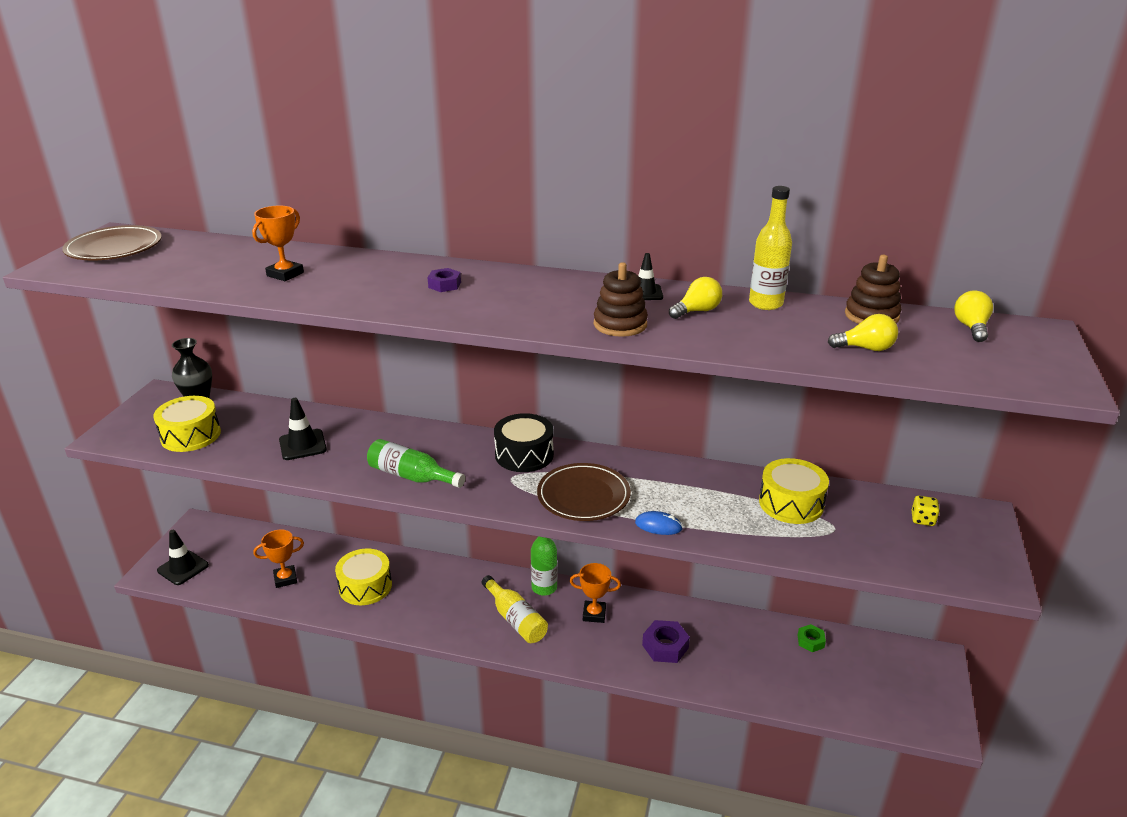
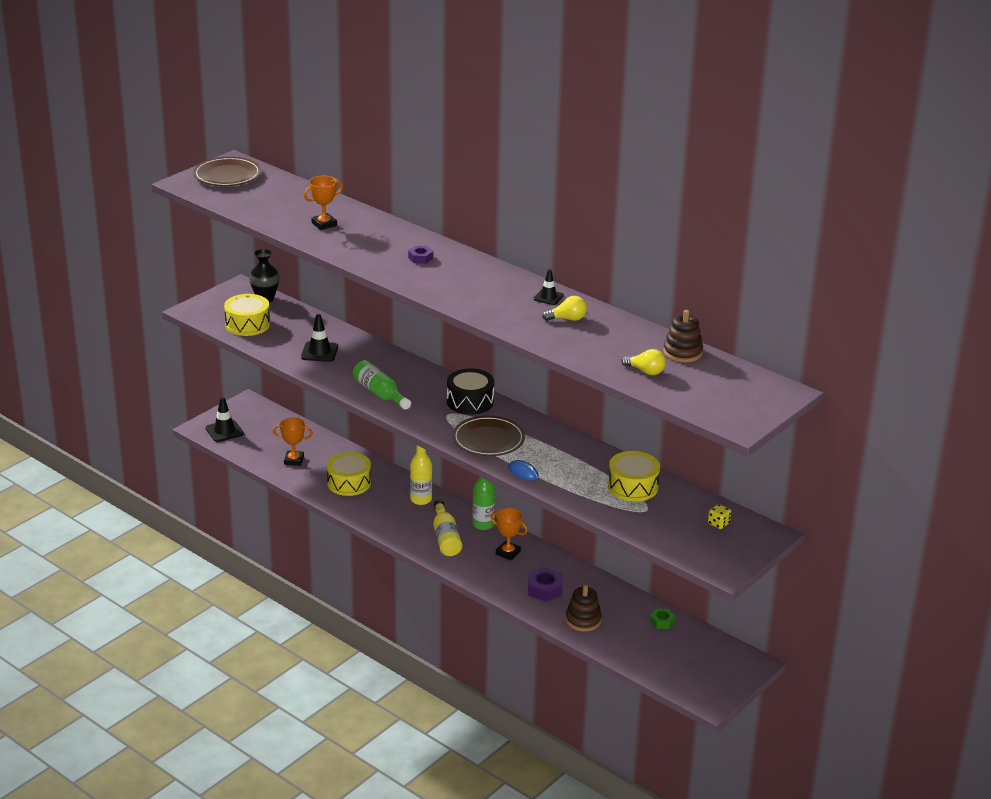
camera: 25 degrees right, 0 degrees up
(620, 324) = (506, 315): brown stacking toy -> brown stacking toy (583, 620)
(765, 304) = (621, 326): yellow bottle -> yellow bottle (421, 499)
(971, 328) = (739, 377): yellow light bulb -> none

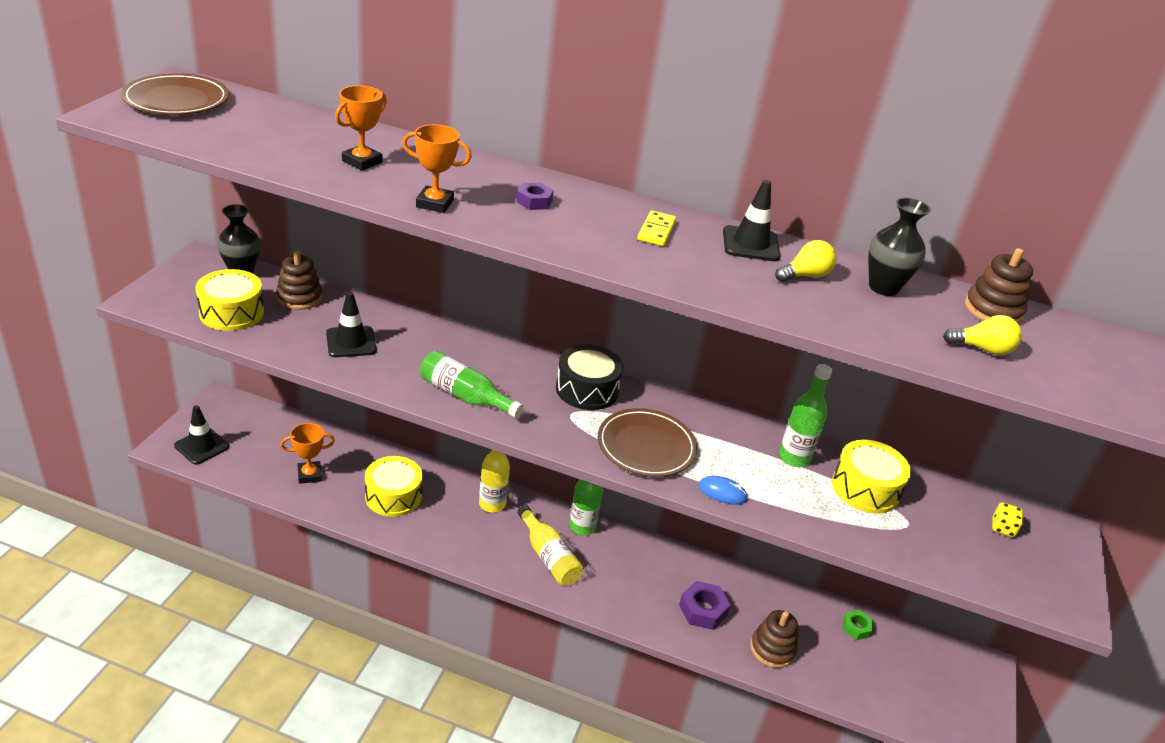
camera: 25 degrees left, 5 degrees up
(298, 320) = (299, 297): none -> brown stacking toy
(489, 283) = (656, 231): none -> yellow domino
(508, 553) = (632, 563): orange trophy -> orange trophy (434, 203)
(548, 297) = (750, 244): black traffic cone -> black traffic cone, size x1.52
(594, 462) = (794, 457): none -> green bottle
(617, 331) = (883, 287): none -> black vase

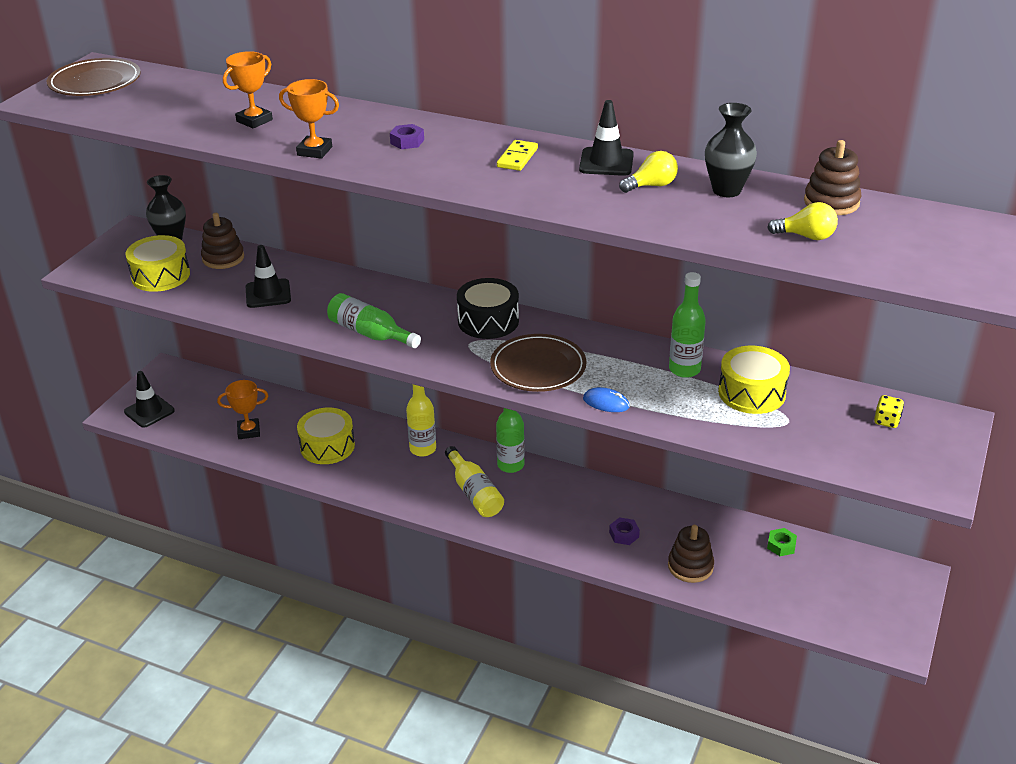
camera: 10 degrees right, 0 degrees up
(703, 610) = (624, 534): purple nut -> purple nut, size x0.62

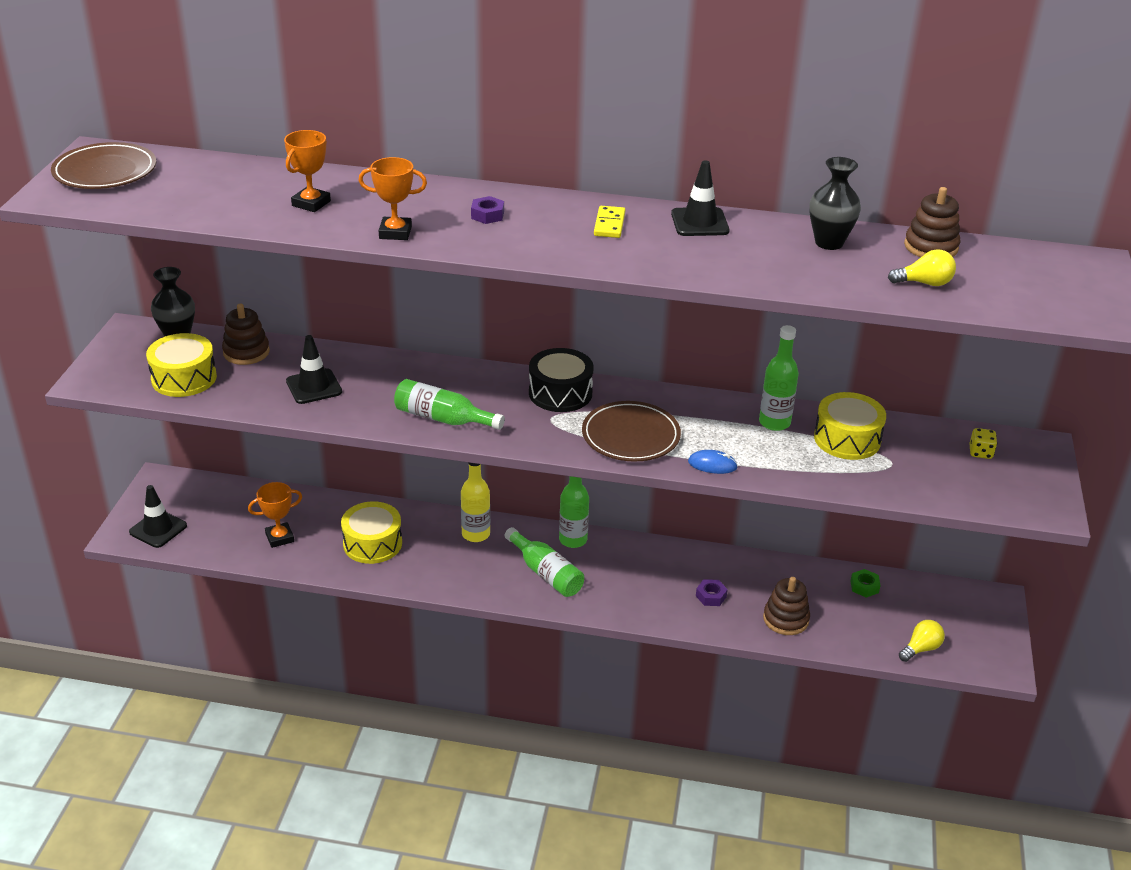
camera: 15 degrees left, 0 degrees up
(474, 493) = (546, 573): yellow bottle -> green bottle
(651, 186) = (755, 243): yellow light bulb -> yellow light bulb (921, 649)

